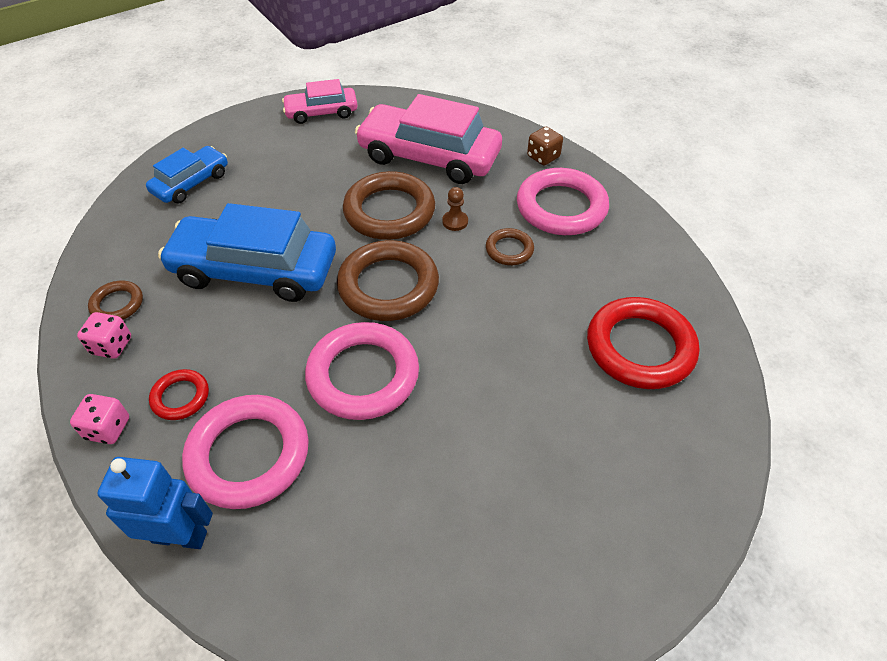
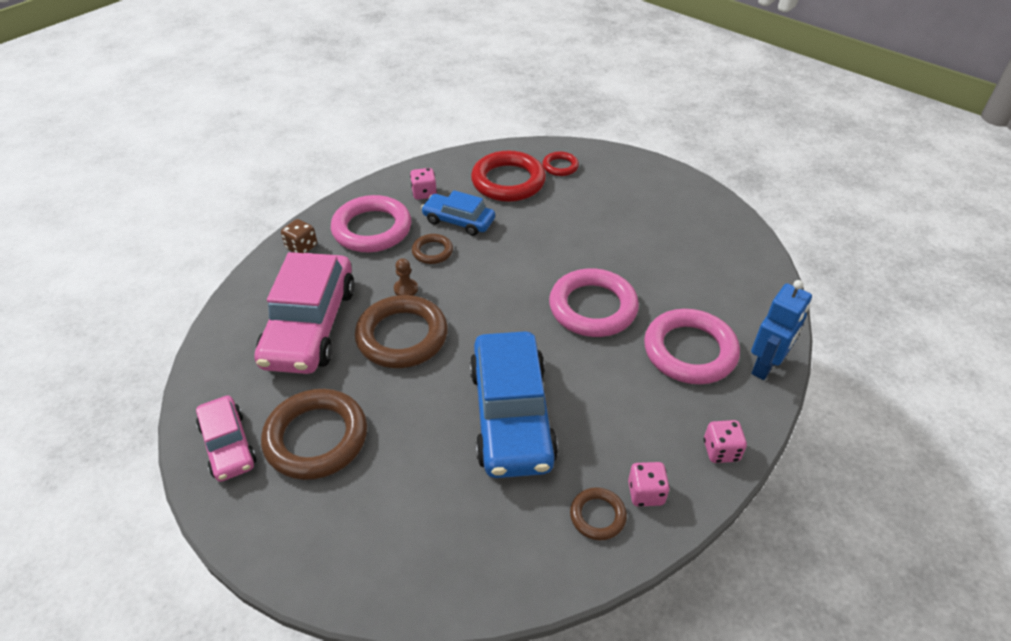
camera: 105 degrees left, 5 degrees down
(180, 397) = (668, 413): red ring -> red ring (560, 166)
(180, 536) = (765, 366): blue robot -> blue robot turned 135 degrees counterclockwise
(191, 183) = (391, 535): blue car -> blue car (458, 221)
(388, 286) = (497, 315): brown ring -> brown ring (316, 438)
(623, 258) = (424, 193): none -> pink dice

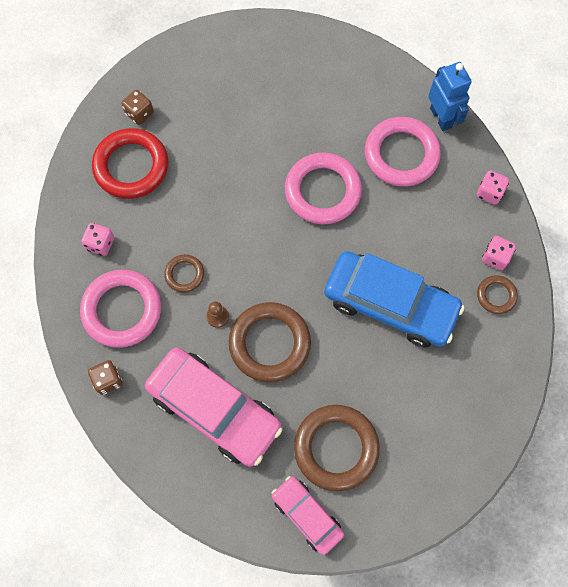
camera: 60 degrees left, 25 degrees up
(228, 445) = (307, 515): pink car -> pink car turned 135 degrees counterclockwise
(458, 221) = (158, 234): blue car -> none
(560, 166) = (139, 113): red ring -> brown dice

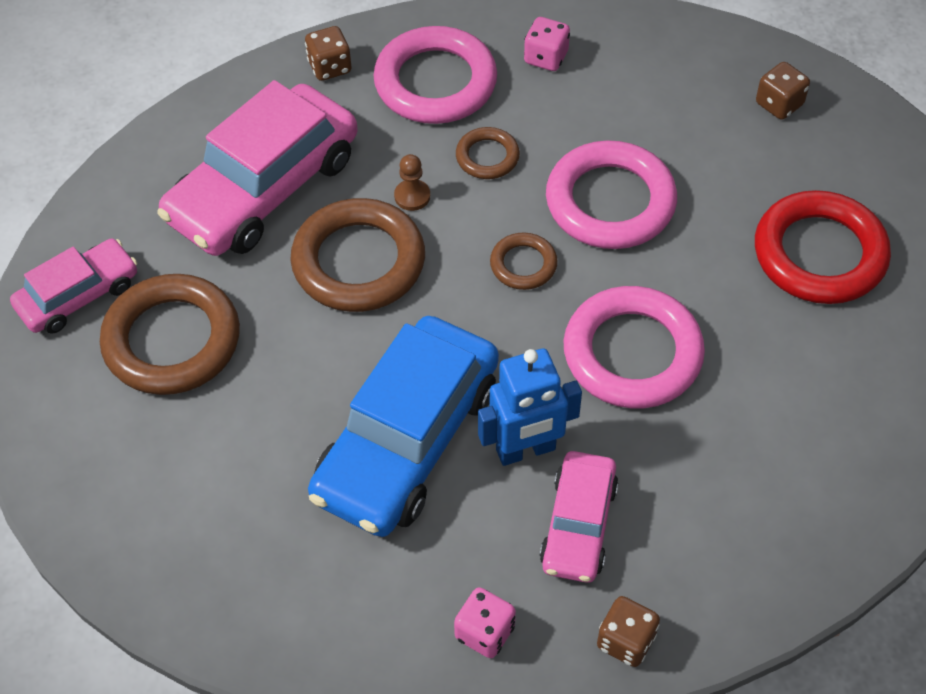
camera: 95 degrees right, 15 degrees down
(131, 166) = (680, 93): red ring -> red ring (819, 254)
(401, 154) = (710, 488): pink ring -> pink ring (610, 202)
(430, 215) = (578, 525): none -> pink car
(441, 118) = (797, 570): blue robot -> blue robot (526, 450)
(489, 193) = (626, 641): pink dice -> brown dice
(496, 295) = (405, 622): brown ring -> brown ring (523, 264)

